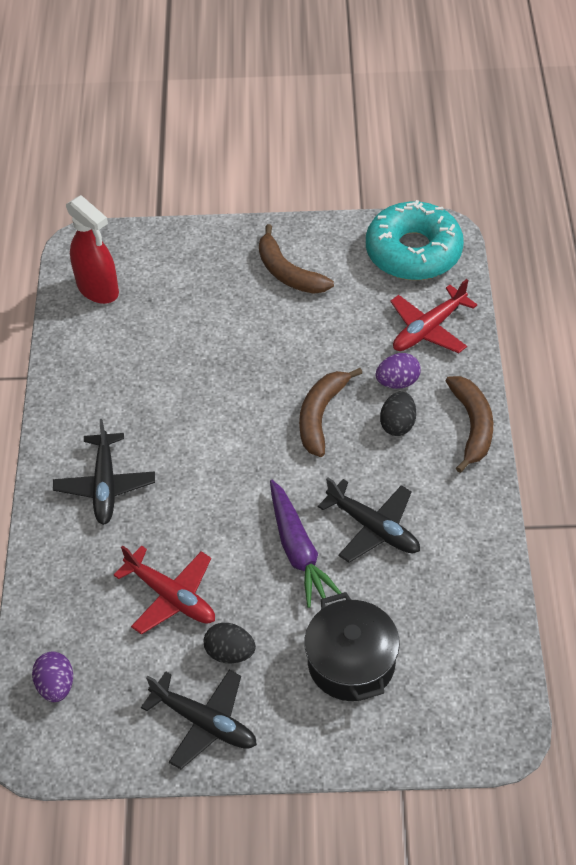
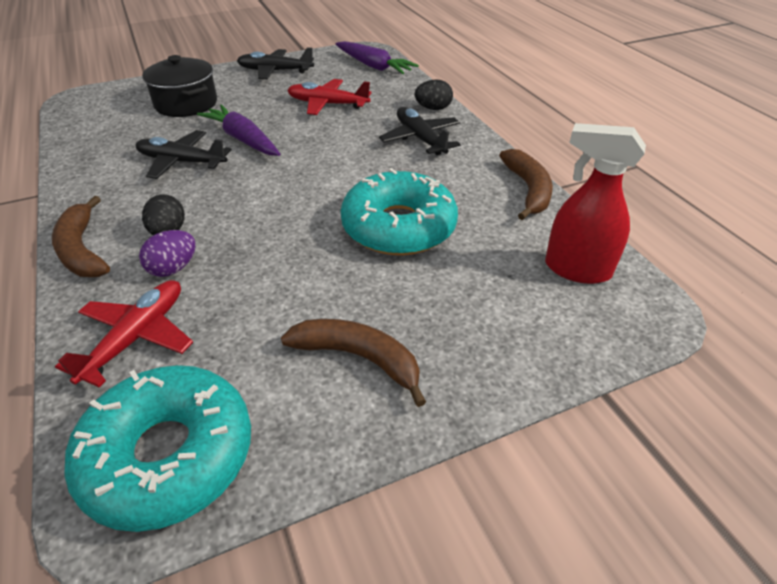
camera: 155 degrees right, 10 degrees down
(56, 685) = (373, 66): purple egg -> purple carrot
(201, 369) = (399, 227): none -> turquoise donut
(230, 652) = (272, 93): black egg -> black egg (433, 108)
(321, 415) = (254, 220): brown banana -> brown banana (528, 190)

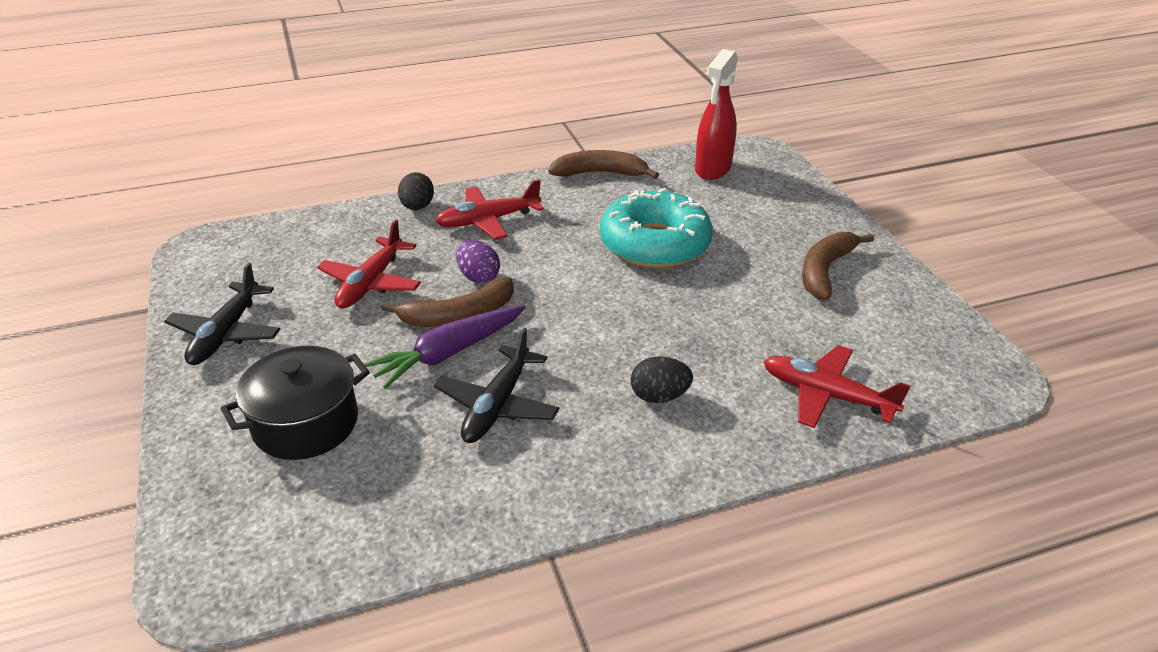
camera: 85 degrees left, 5 degrees down
(82, 250) = (693, 466): brown banana -> brown banana (458, 316)
(169, 455) = (941, 358): turquoise donut -> none
(173, 268) = (724, 384): purple egg -> purple egg (478, 277)
(373, 66) = (265, 242): purple carrot -> none
(420, 139) = (488, 220): black plane -> red plane

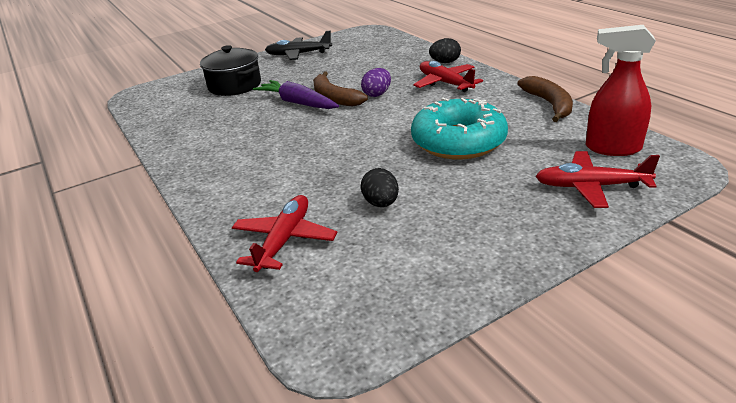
camera: 80 degrees right, 5 degrees down
(371, 283) = (355, 71): red plane -> red plane (591, 187)
(497, 405) = (254, 124): black plane -> none
(659, 396) = (270, 171): black egg -> black egg (381, 203)
(825, 270) = (472, 226): brown banana -> none

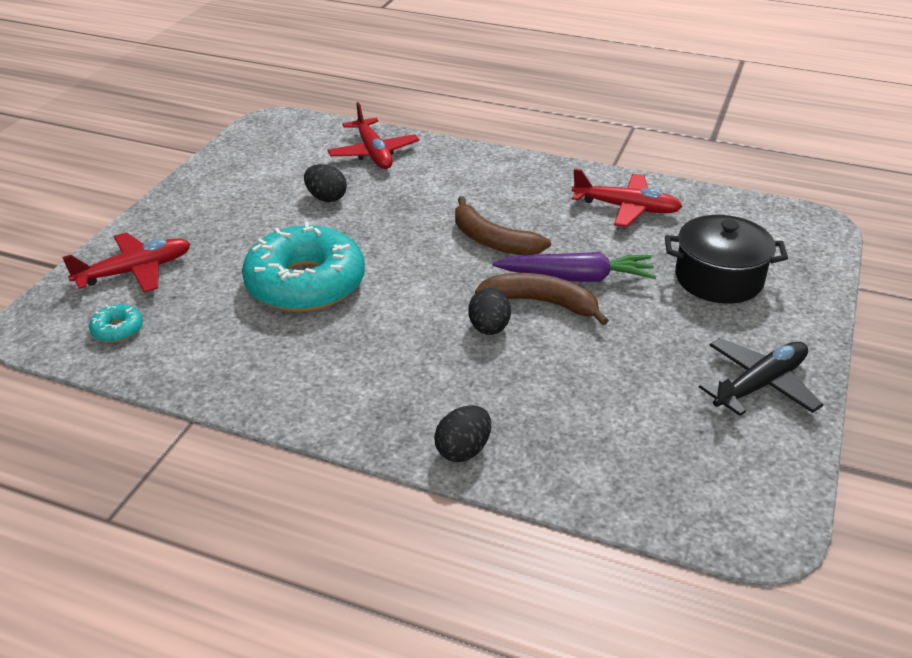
camera: 140 degrees right, 5 degrees up
(377, 94) = (489, 329): purple egg -> black egg
(445, 83) = (411, 387): red plane -> red plane (626, 208)
(549, 104) = (220, 387): brown banana -> brown banana (492, 240)
(612, 148) = (117, 329): red spray bottle -> turquoise donut

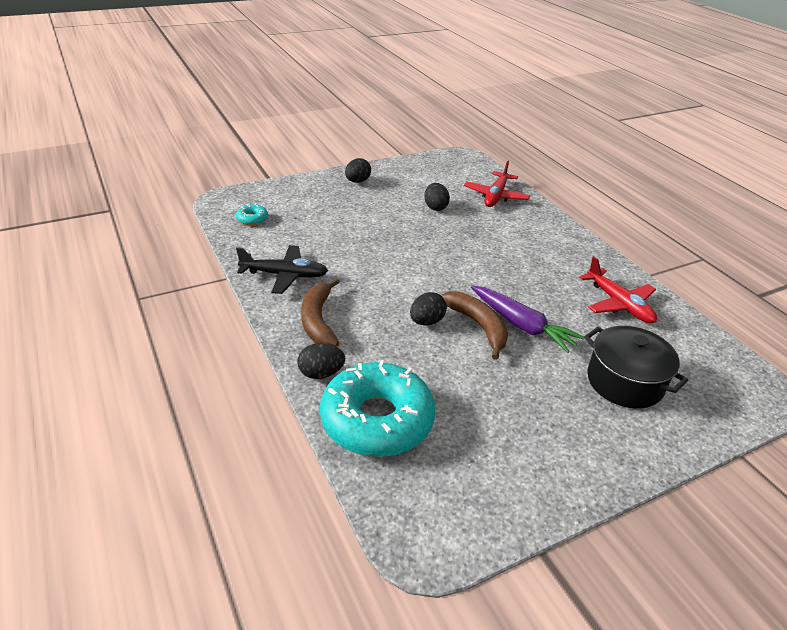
camera: 40 degrees right, 0 degrees up
(135, 271) = (295, 197): red plane -> none
(189, 212) = (357, 181): none -> black egg
(305, 283) = (363, 244): turquoise donut -> turquoise donut (377, 420)
(492, 240) = (498, 276): brown banana -> brown banana (318, 320)
(759, 385) = (556, 462): black plane -> black plane (284, 275)

